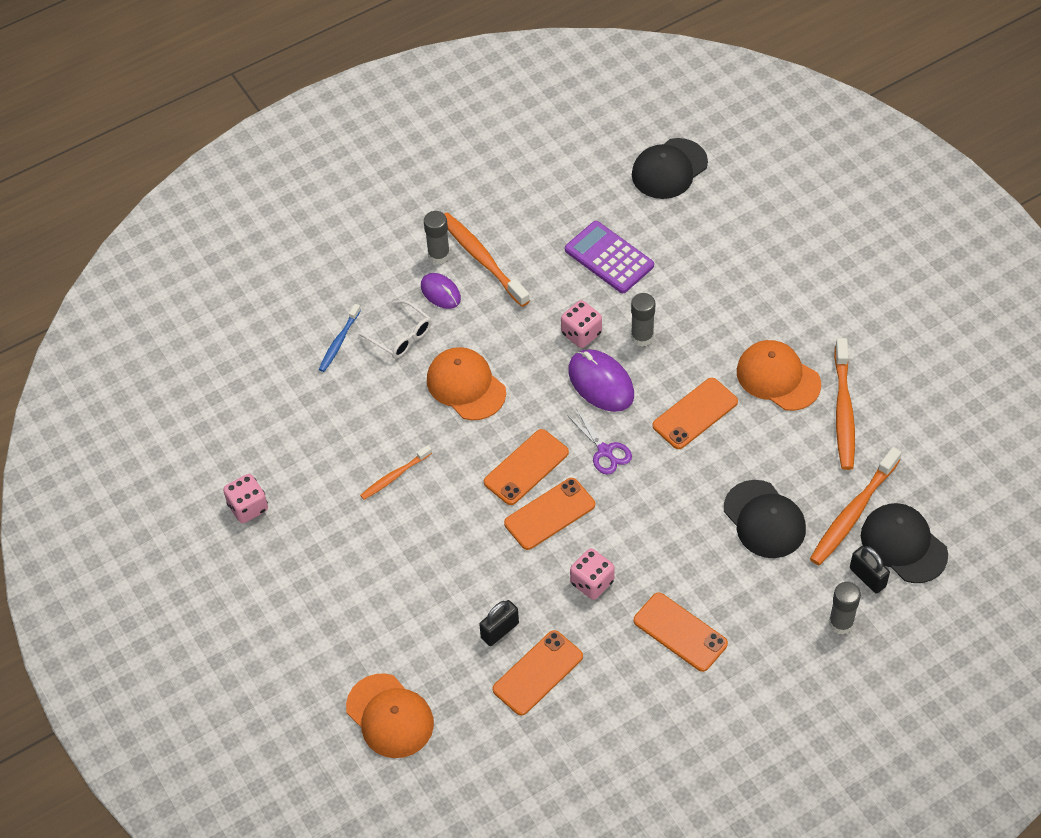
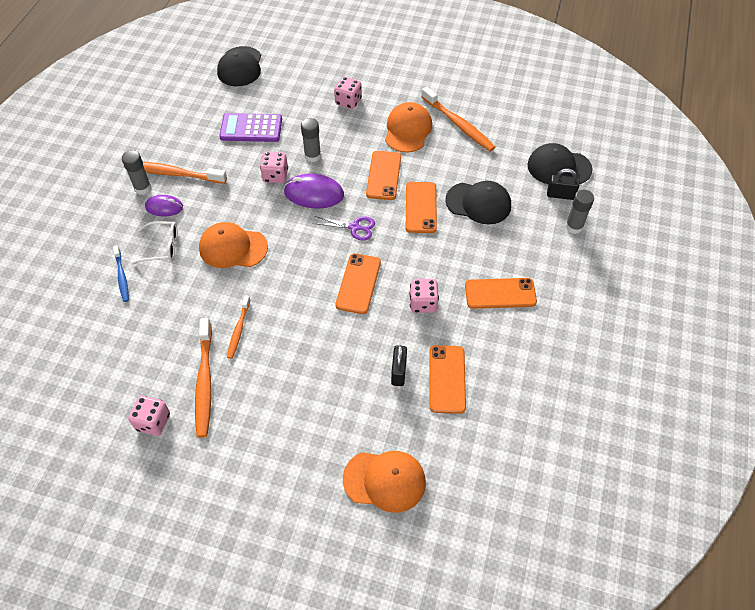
camera: 45 degrees left, 0 degrees up
(526, 467) = (317, 267): orange phone -> orange phone (421, 207)
(747, 295) = (348, 101): none -> pink dice
(778, 377) = (408, 130): orange cap -> orange cap turned 105 degrees clockwise
(853, 512) = (518, 169): orange toothbrush -> orange toothbrush (204, 381)

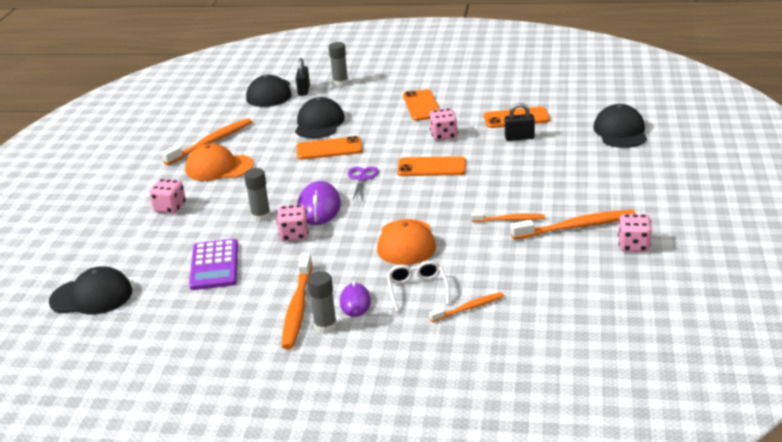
camera: 95 degrees left, 25 degrees down
(122, 276) = (468, 308): blue toothbrush -> orange toothbrush
(384, 175) = (287, 172): orange phone -> none
(384, 480) = (620, 131): orange cap -> black cap

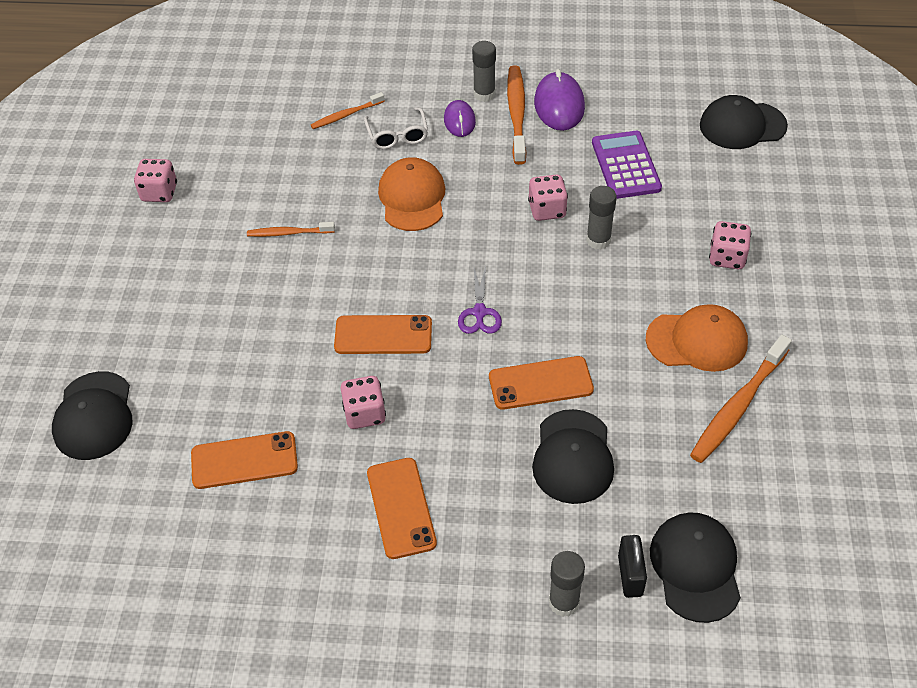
camera: 175 degrees right, 20 degrees up
(319, 207) = (528, 256): purple mouse -> purple mouse (559, 105)
(519, 138) = (249, 404): black padlock -> none
(576, 227) = (214, 221): orange toothbrush -> none

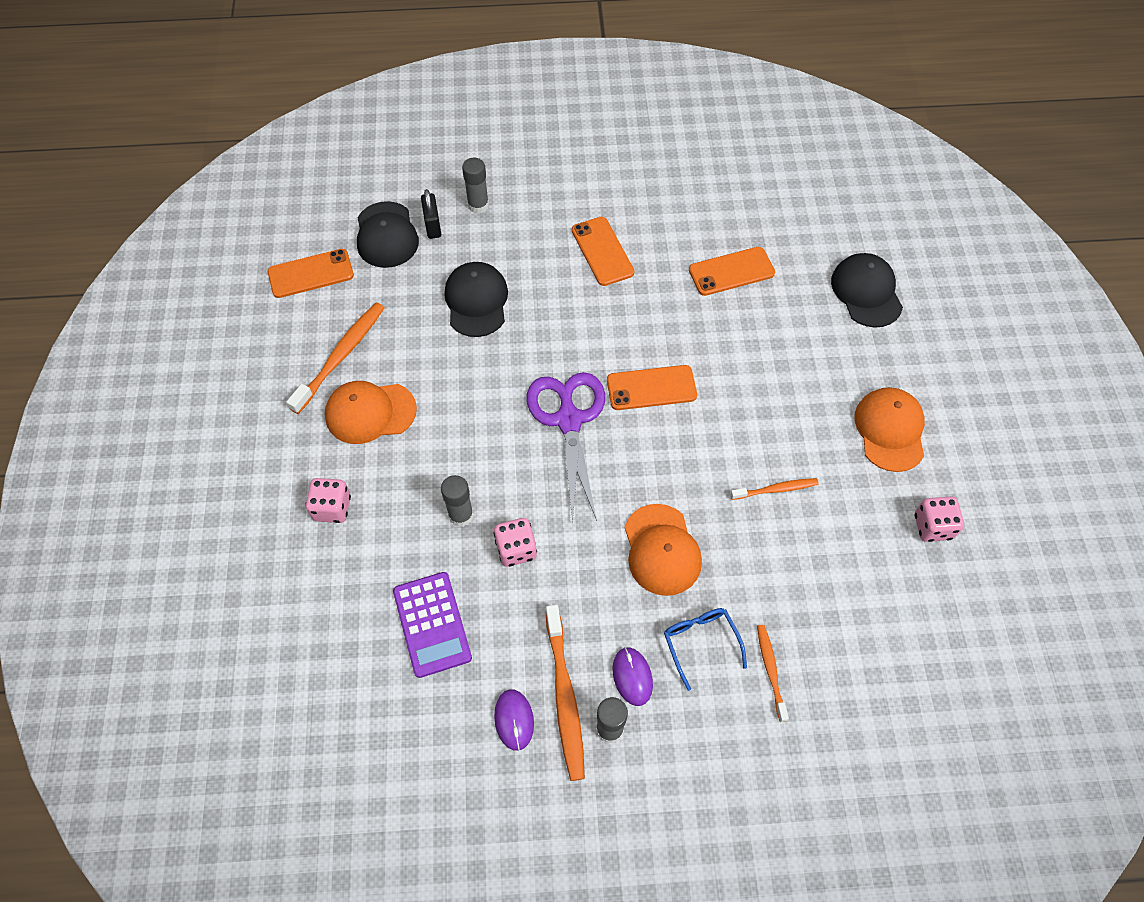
camera: 170 degrees right, 10 degrees up
(152, 271) = (890, 430): none -> orange cap
(346, 115) = (770, 671): orange toothbrush -> orange toothbrush turned 60 degrees counterclockwise
(364, 413) = (648, 317): pink dice -> none
(397, 135) = (700, 642): white glasses -> blue glasses
(479, 312) = (569, 420): purple scissors -> purple scissors, size x1.97
(540, 383) = (507, 358): orange phone -> orange phone (311, 273)
(559, 105) = (514, 720): purple mouse -> purple mouse, size x0.62
(742, 125) = (290, 707): black cap -> none

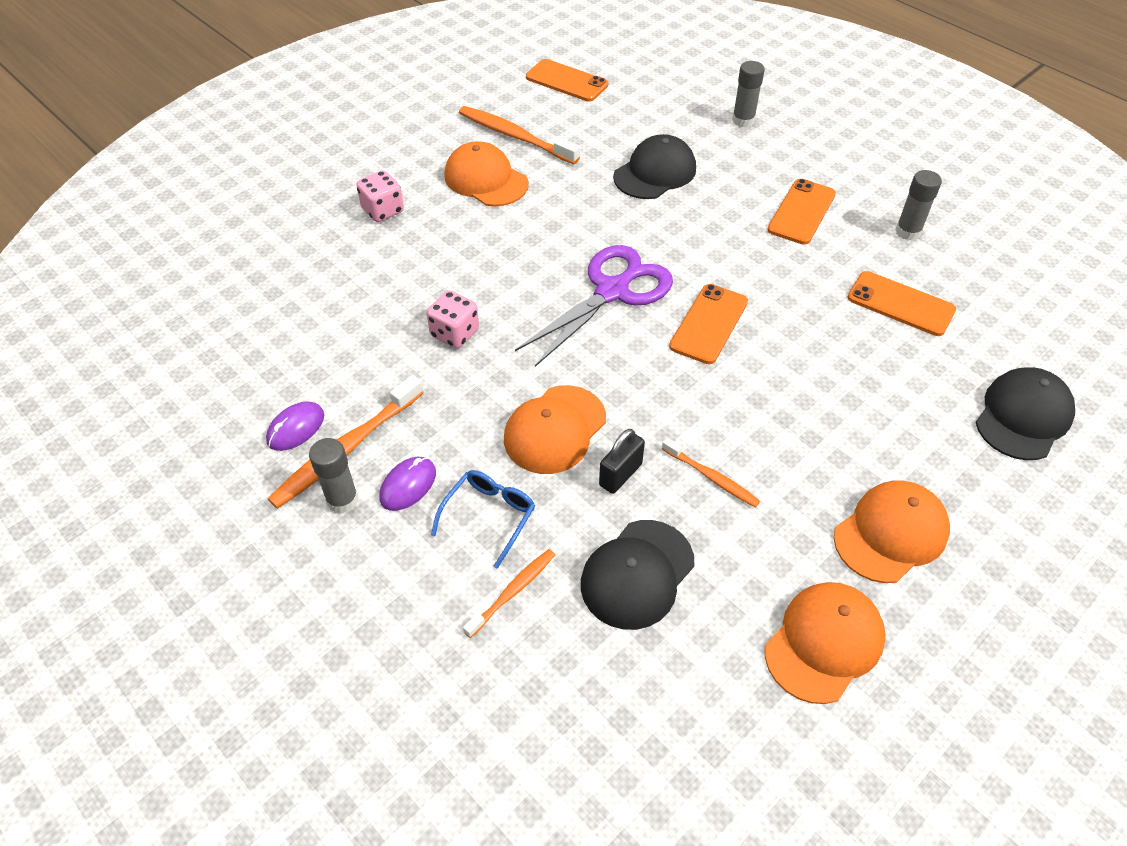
camera: 50 degrees right, 10 degrees down
(340, 356) = (515, 136): orange toothbrush -> orange toothbrush turned 135 degrees counterclockwise
(386, 235) = (649, 94): black cap -> black cap (637, 574)
(432, 225) = (690, 110): black padlock -> black padlock (620, 475)
(432, 624) = (337, 325): purple calculator -> none
(461, 515) = (451, 282): grey glue stick -> grey glue stick (908, 232)
(651, 388) = (708, 324): orange phone -> orange phone turned 75 degrees clockwise
(932, 526) = (824, 643): pink dice -> orange cap

